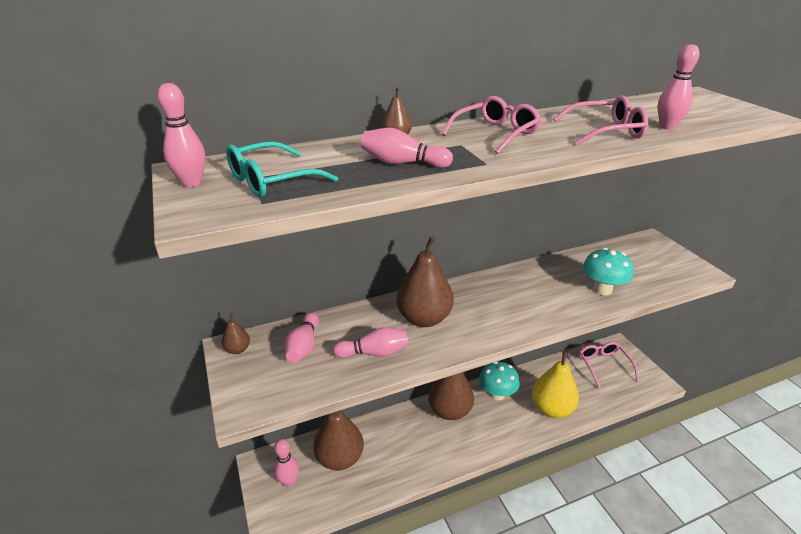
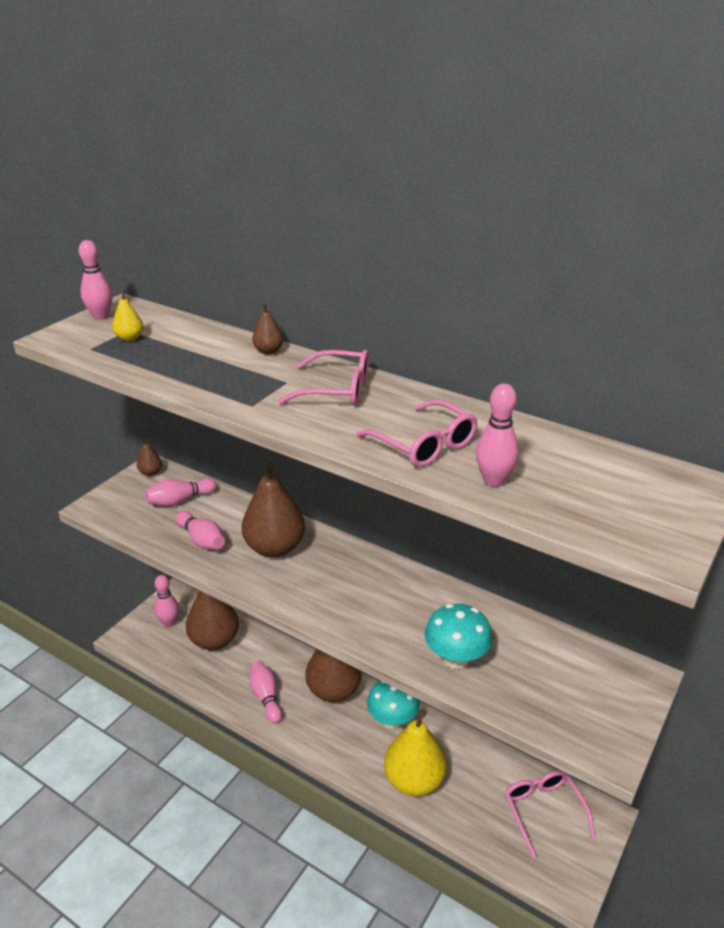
camera: 55 degrees right, 0 degrees up
(272, 180) = (130, 338): turquoise glasses -> yellow pear
(402, 163) = (212, 371): pink bowling pin -> pink bowling pin (266, 697)
(604, 366) = (544, 811): pink glasses -> pink glasses turned 60 degrees counterclockwise

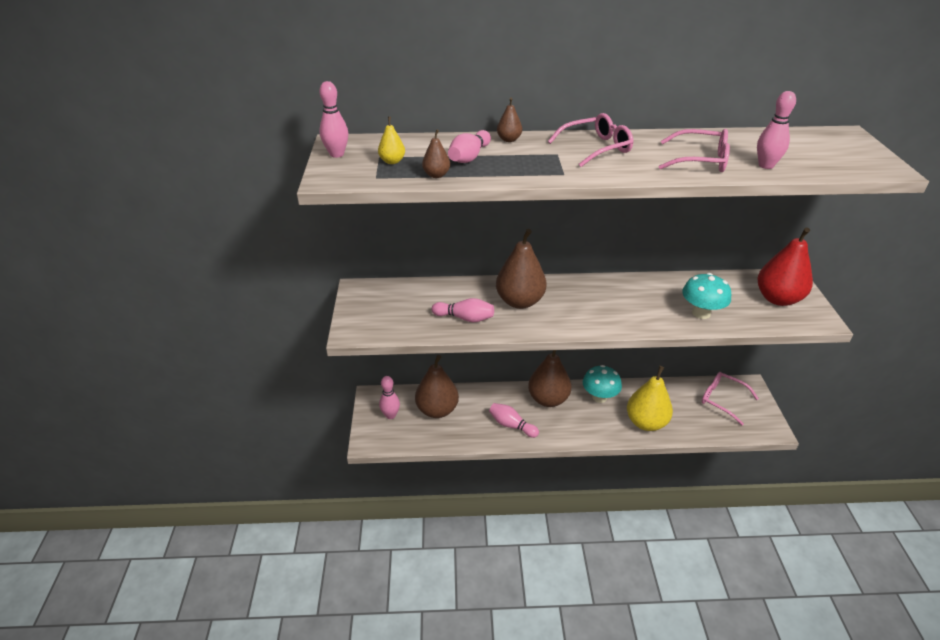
camera: 35 degrees left, 5 degrees up
(150, 473) = (362, 292): brown pear -> brown pear (436, 175)
(180, 501) = (412, 301): pink bowling pin -> pink bowling pin (469, 157)
(585, 692) = (777, 299): none -> red pear

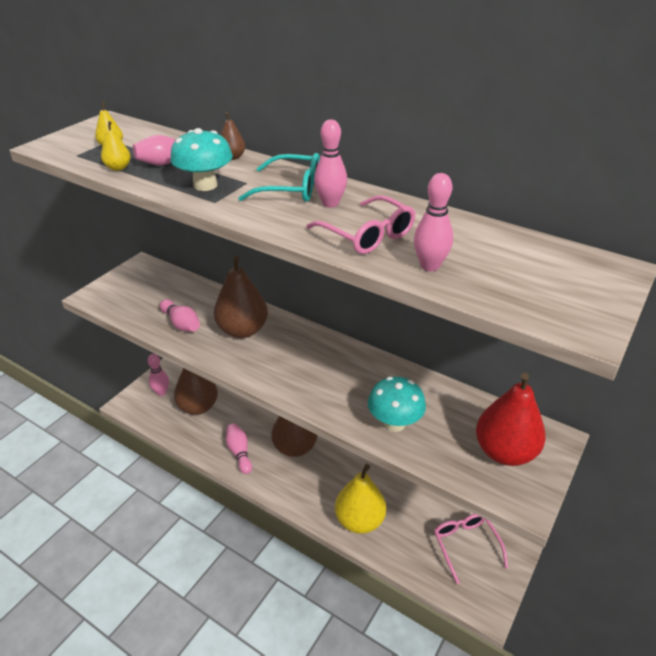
camera: 35 degrees right, 0 degrees up
(337, 154) = (88, 129): pink bowling pin -> pink bowling pin (330, 203)
(436, 175) = (118, 168): brown pear -> yellow pear
(595, 148) = (290, 189): pink glasses -> turquoise glasses
(599, 397) = (342, 471): turquoise mushroom -> turquoise mushroom (205, 185)

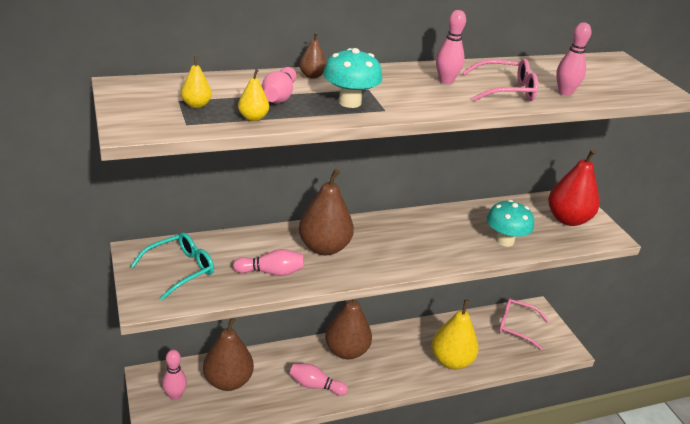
camera: 55 degrees left, 5 degrees down
(290, 189) = (403, 81): turquoise glasses -> turquoise glasses (180, 270)

